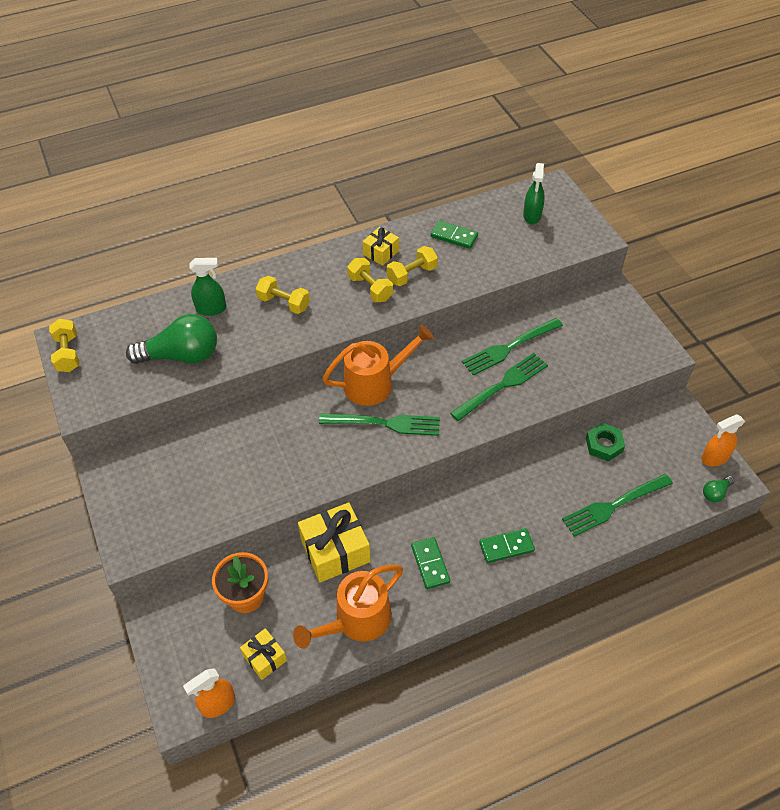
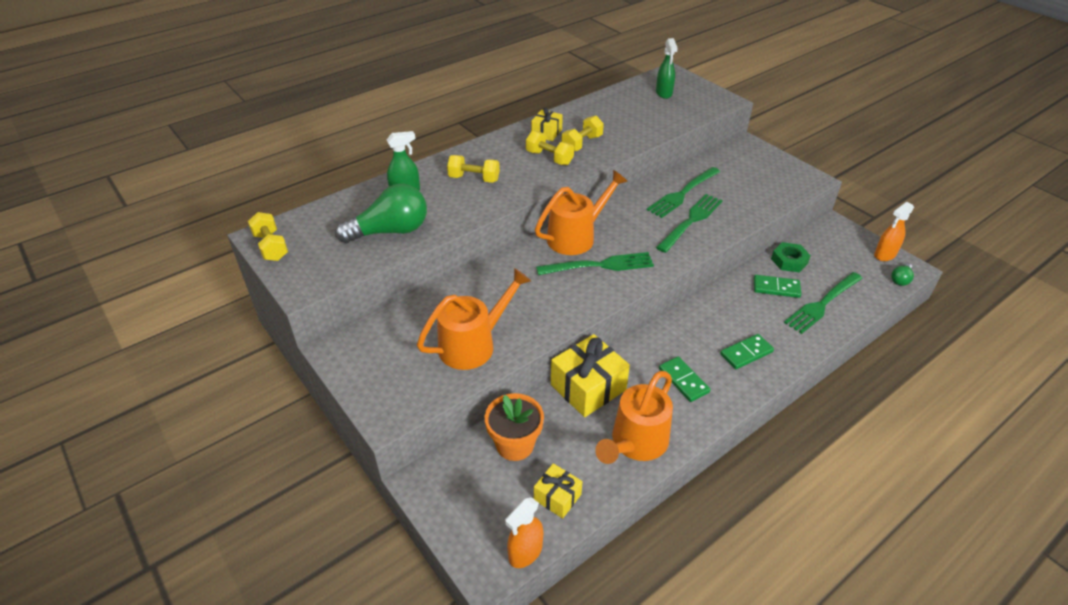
camera: 15 degrees left, 10 degrees down
(230, 491) = (474, 344): none -> orange watering can
(454, 236) = (605, 114): green domino -> green domino (776, 288)

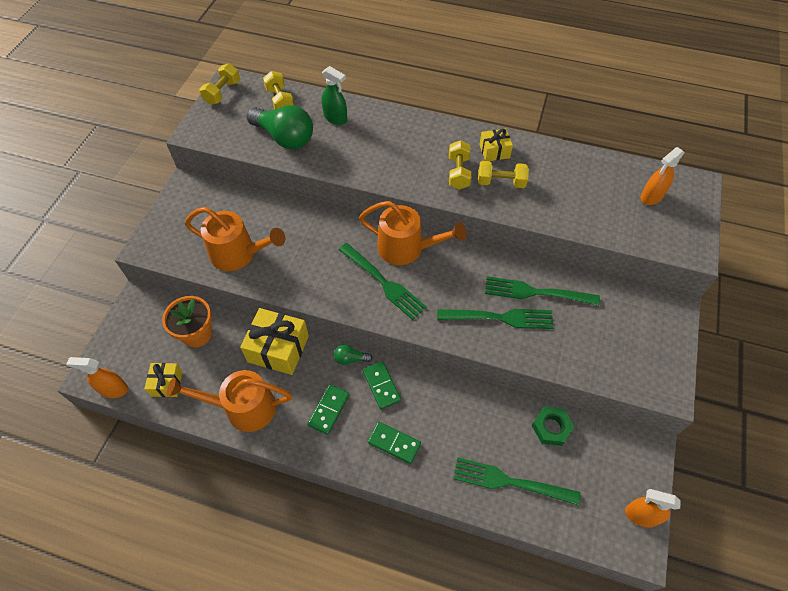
camera: 55 degrees right, 15 degrees up
(474, 179) = (386, 144): yellow dumbbell -> yellow dumbbell (280, 101)
(664, 93) = (651, 197): green spray bottle -> orange spray bottle
(776, 288) = (501, 432): green domino -> green domino (381, 386)
(900, 279) = (611, 545): green light bulb -> green light bulb (351, 359)

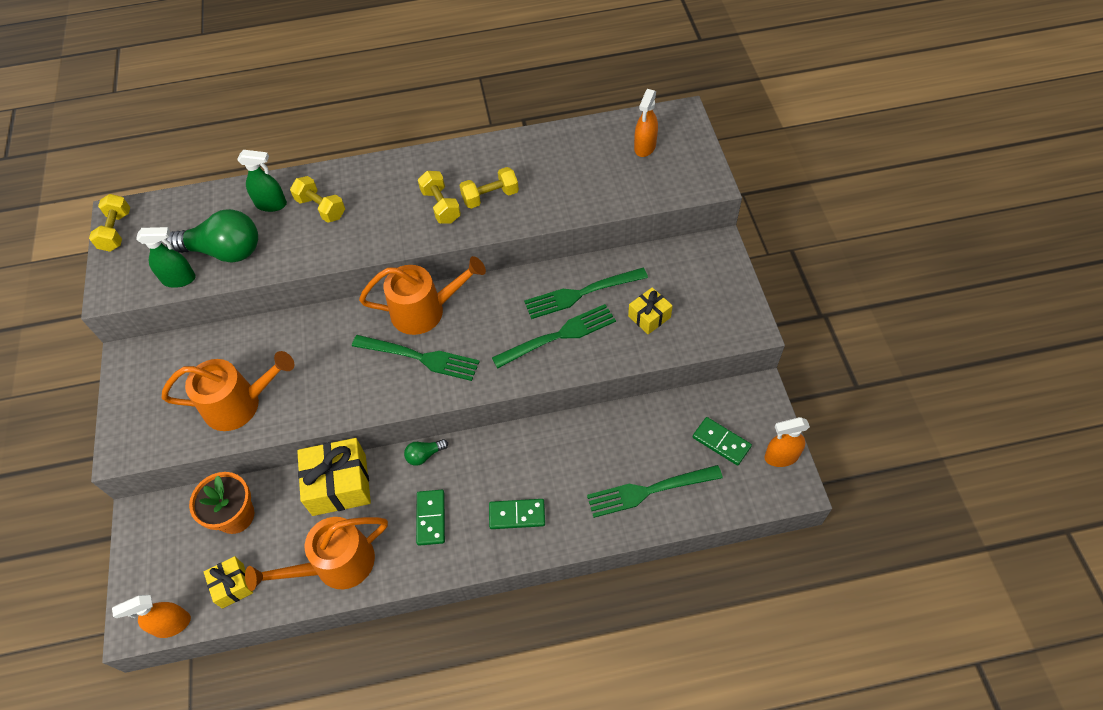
camera: 25 degrees left, 0 degrees up
(243, 144) = (179, 279): none -> green spray bottle
(280, 101) = (193, 212): yellow dumbbell -> yellow dumbbell (321, 208)
(381, 386) = (472, 465): green domino -> green domino (721, 442)
(494, 151) = (466, 167): yellow gift -> yellow gift (649, 317)
(551, 427) = (661, 419): green nut -> none

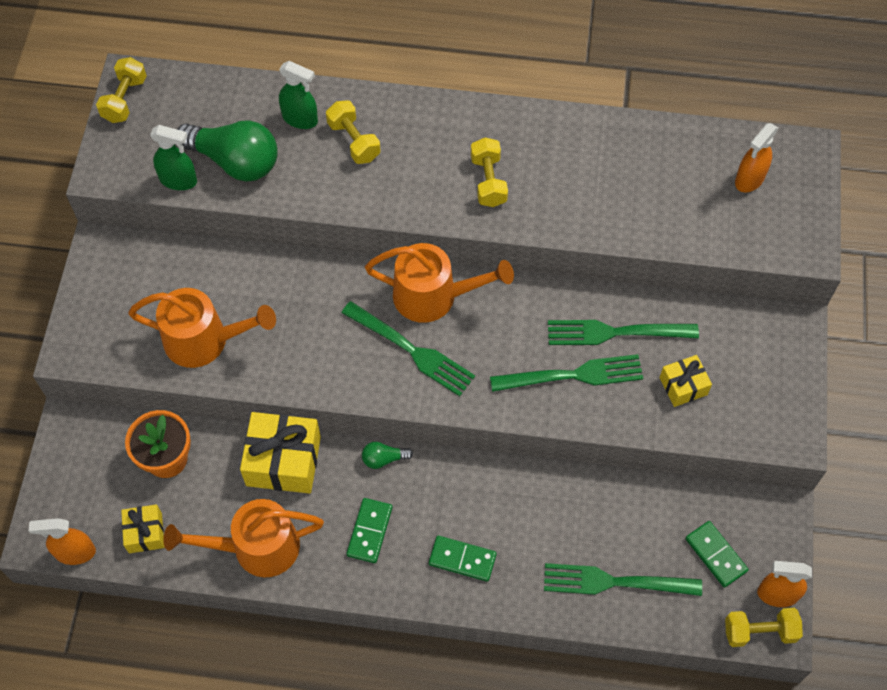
camera: 15 degrees right, 5 degrees up
(490, 197) = (548, 187): yellow dumbbell -> yellow dumbbell (759, 631)

